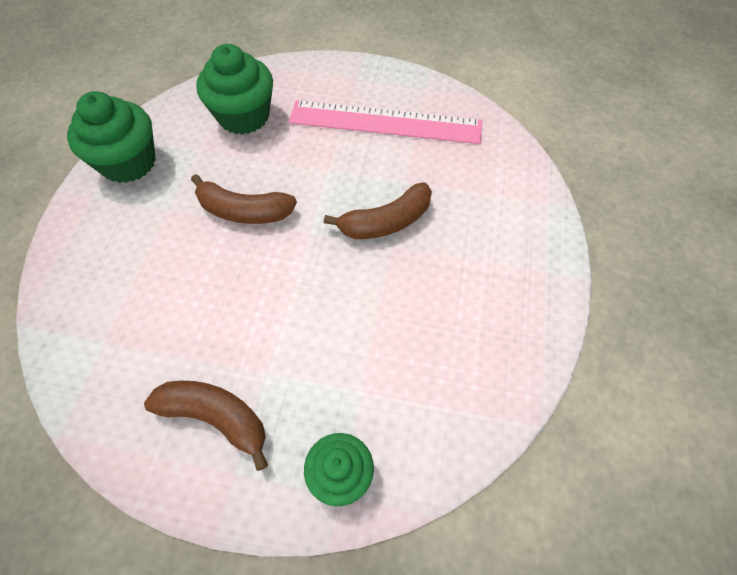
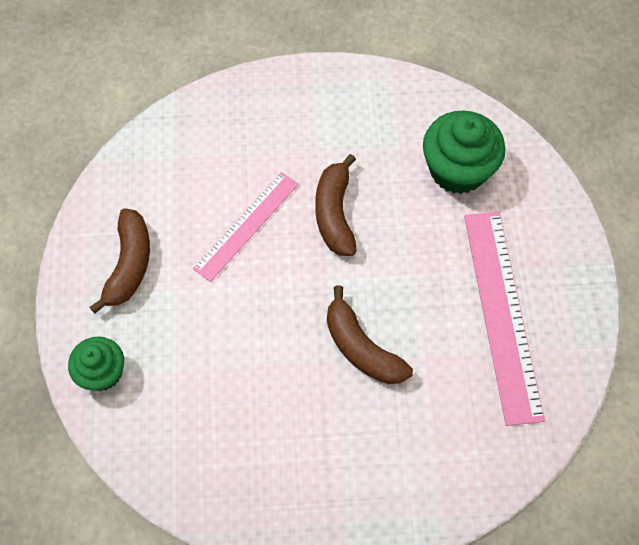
camera: 75 degrees right, 5 degrees up
(128, 162) = (361, 94): green cupcake -> none
(222, 288) = (246, 225): none -> pink ruler

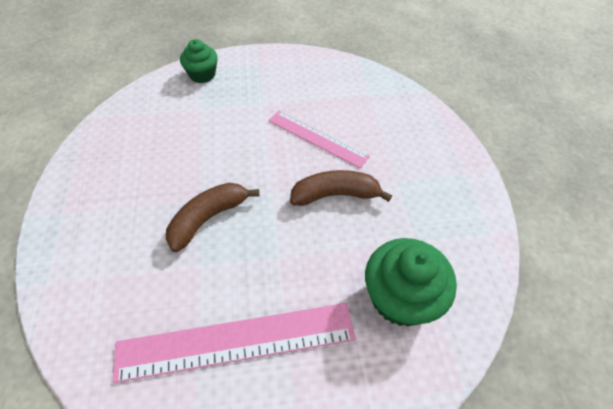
camera: 85 degrees right, 10 degrees down
(129, 265) = (280, 80): brown banana -> none

